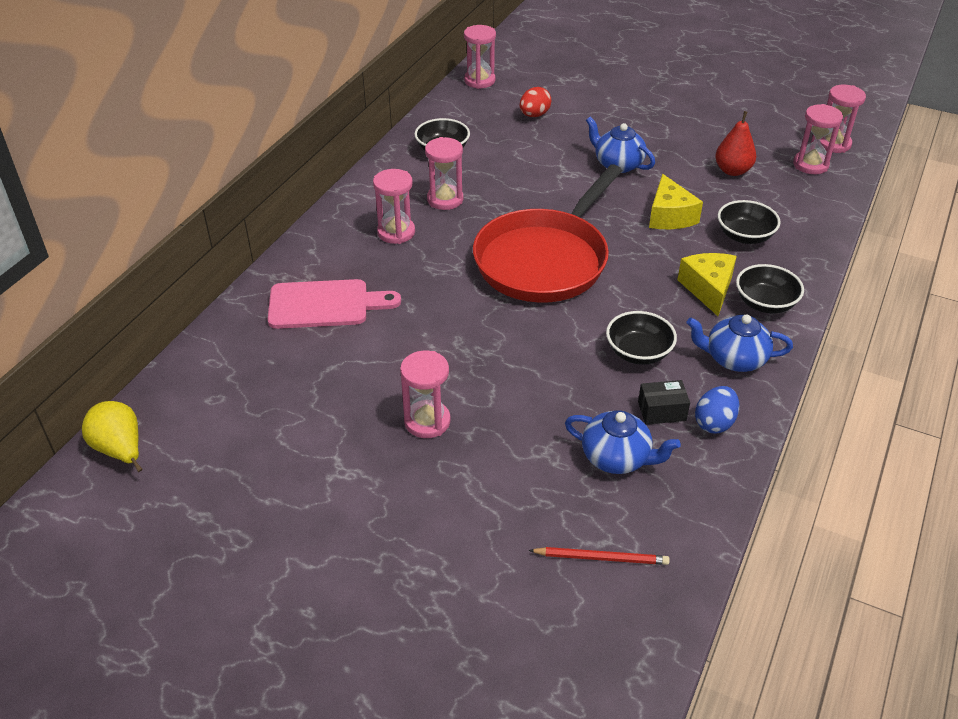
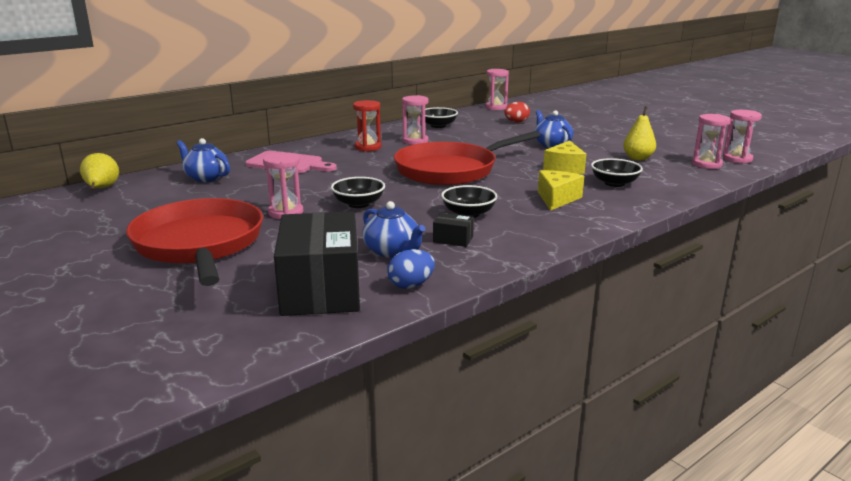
camera: 25 degrees right, 20 degrees down
(385, 527) = (199, 245): none -> red pan
(396, 232) = (368, 147): pink hourglass -> red hourglass
(601, 558) = (321, 289): red pencil -> black box
(714, 423) = (487, 252): blue egg -> blue egg (411, 285)
(732, 171) = (638, 158): red pear -> yellow pear
(734, 359) = (539, 229): blue teapot -> blue teapot (206, 178)
(765, 303) = (596, 211): black bowl -> black bowl (358, 204)

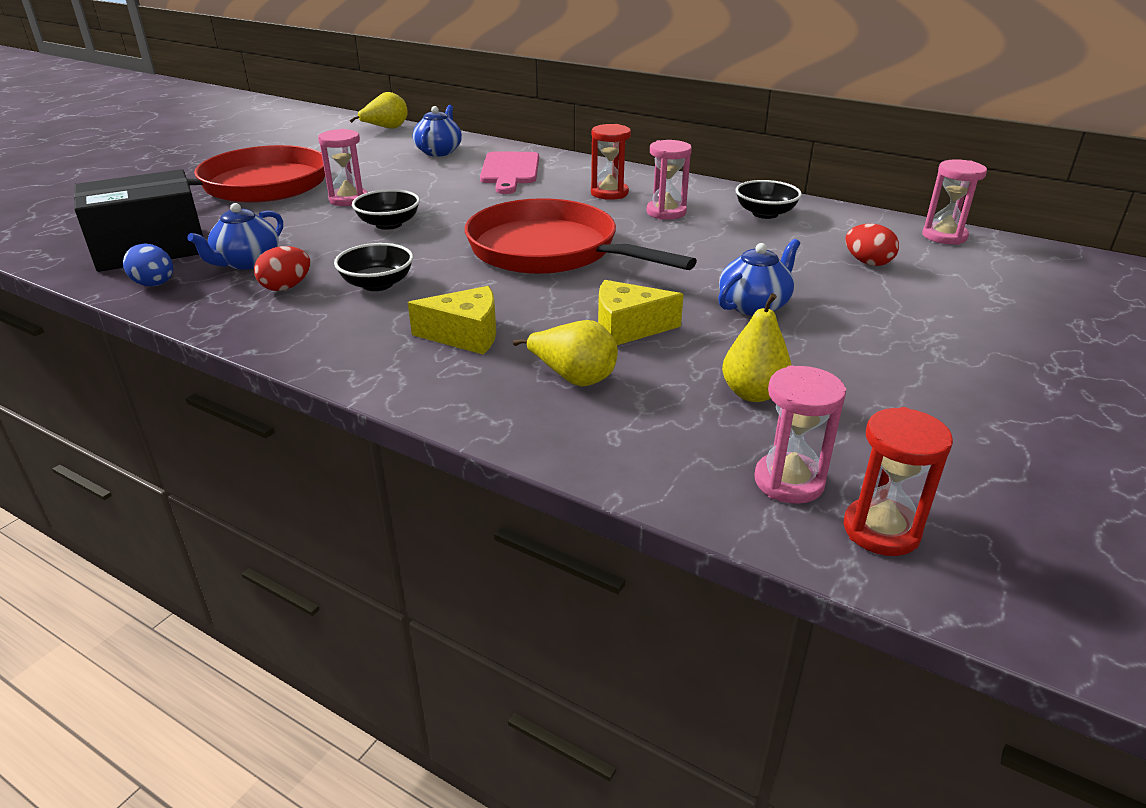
camera: 70 degrees right, 10 degrees up
(453, 239) = (286, 287): black box -> red egg
(614, 183) = (573, 378): black bowl -> yellow pear
(737, 159) = (881, 530): pink hourglass -> red hourglass

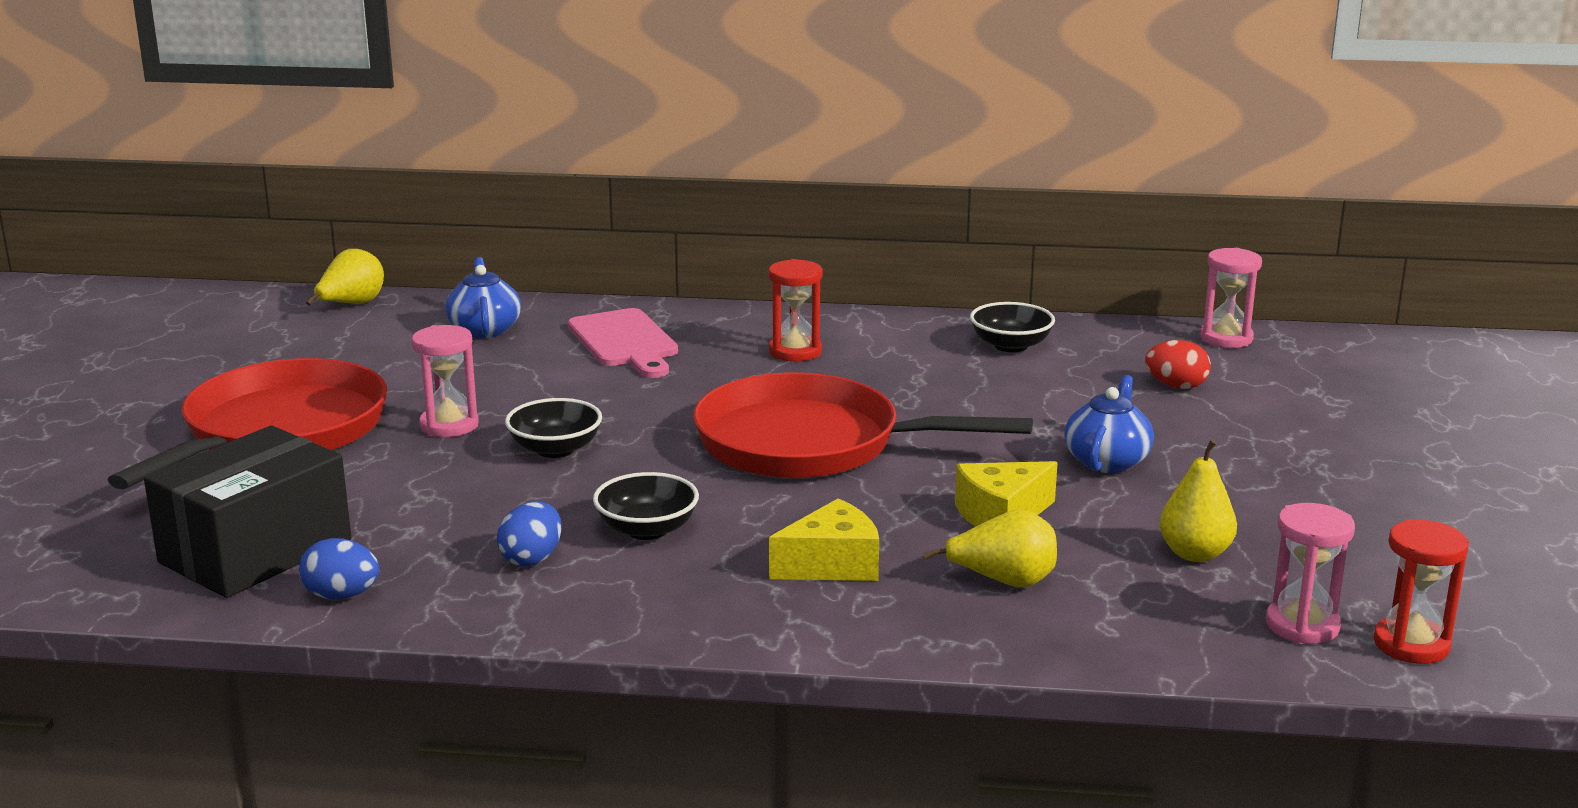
camera: 25 degrees left, 10 degrees down
(246, 262) = (429, 540): blue teapot -> none
(286, 287) = (532, 559): red egg -> blue egg
(666, 212) = (894, 365): pink hourglass -> none

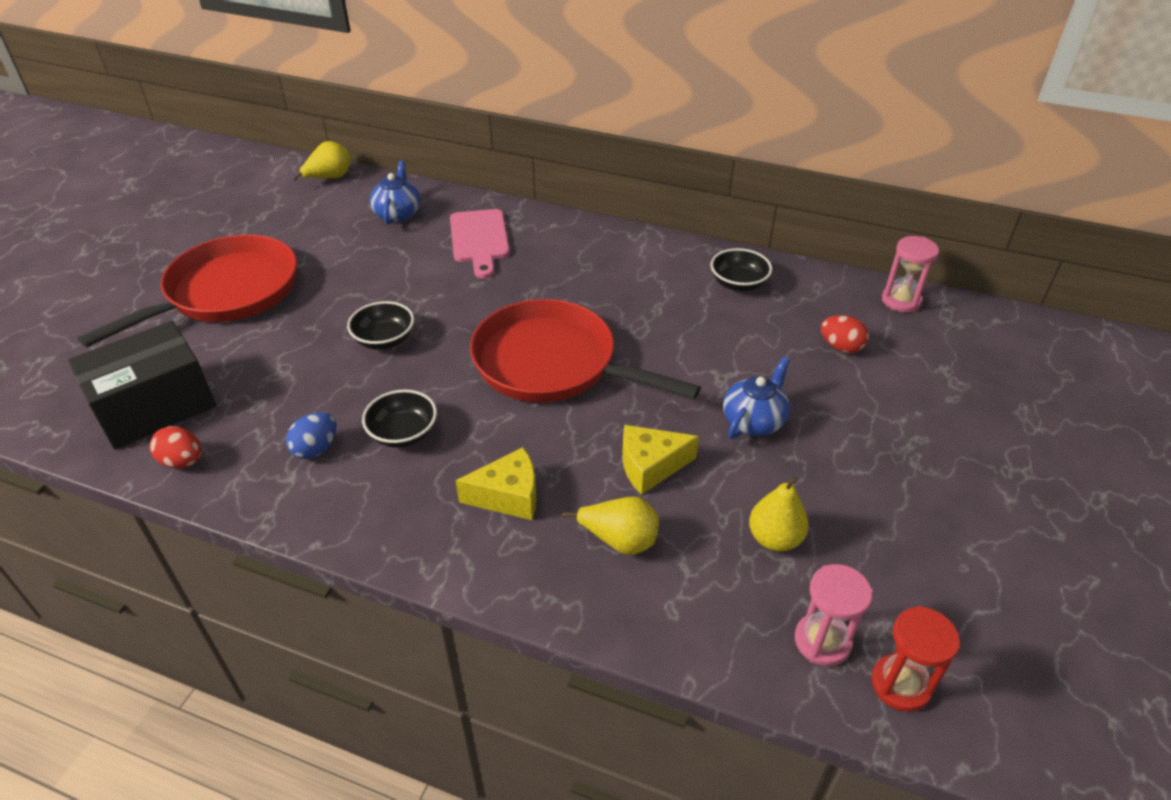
camera: 15 degrees right, 20 degrees up
(342, 596) = (183, 461): blue egg -> red egg
(449, 425) = (330, 304): pink hourglass -> none
(795, 352) = (586, 266): red hourglass -> none

